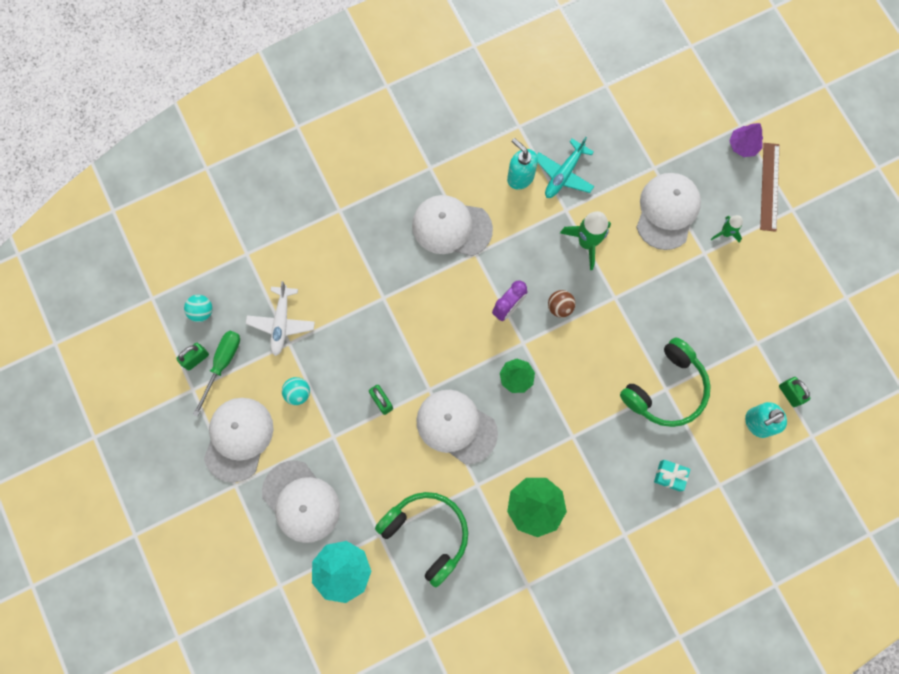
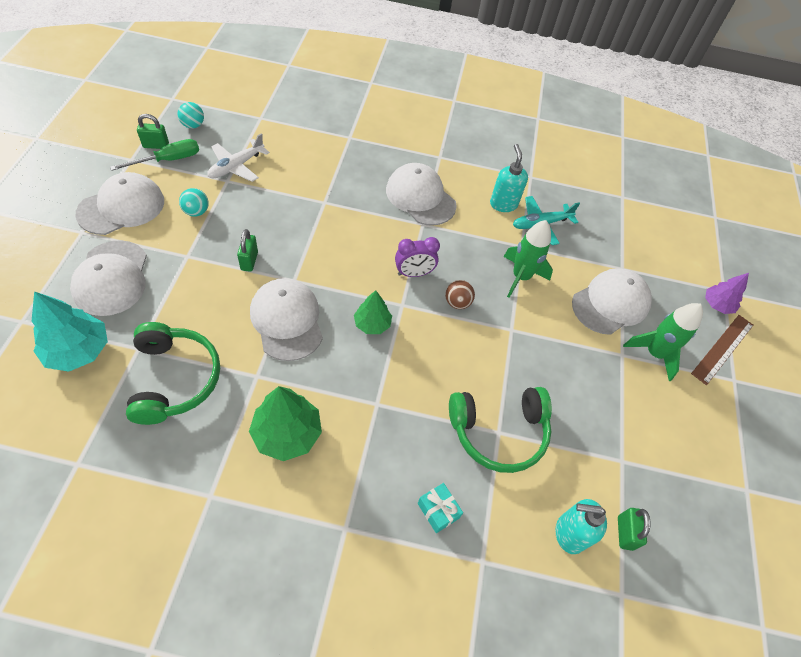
camera: 30 degrees right, 20 degrees down
(725, 233) = (654, 353): green rocket -> green rocket, size x1.73

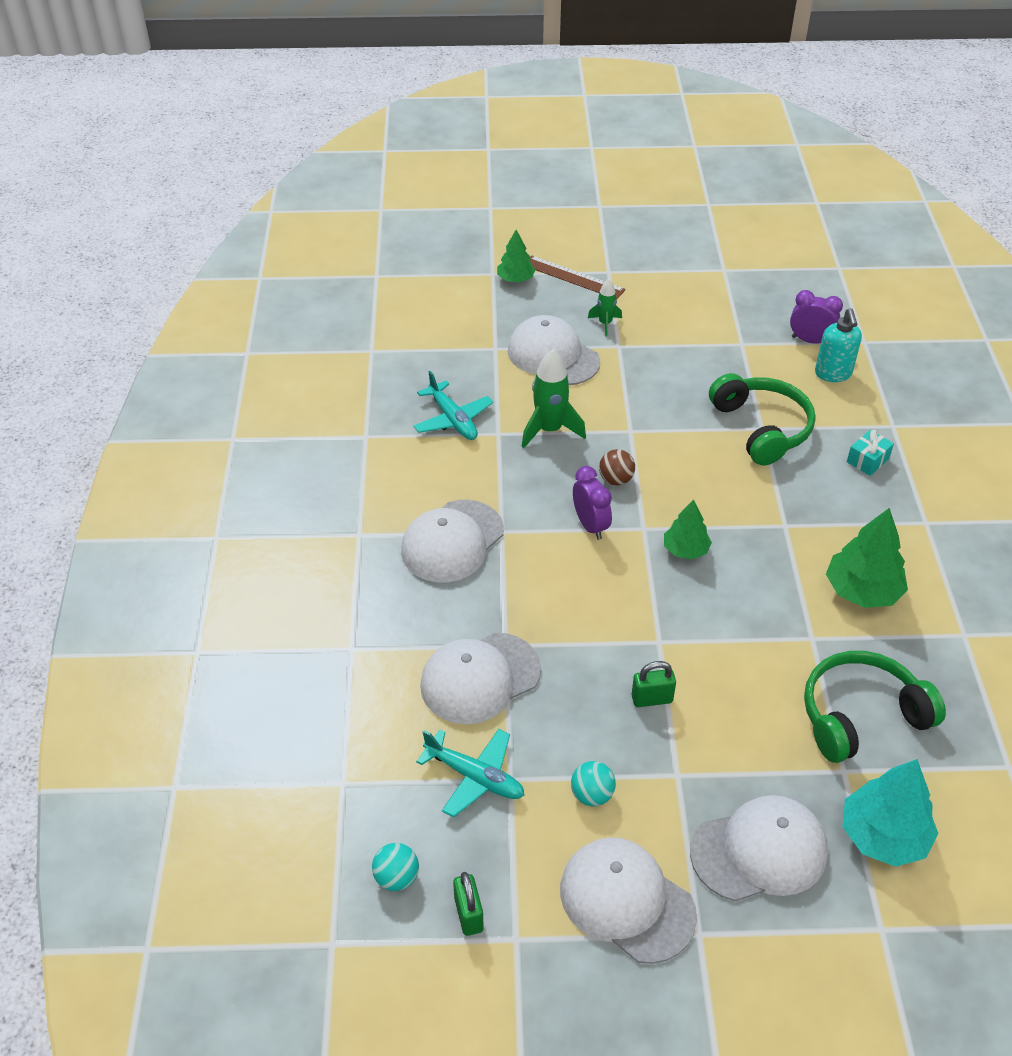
camera: 95 degrees left, 10 degrees down
(168, 160) = (497, 880): green screwdriver -> none
(236, 166) = (475, 777): white plane -> turquoise plane
(287, 320) = (723, 631): white cap -> white cap (480, 678)
(503, 204) = (431, 457): turquoise soap dispenser -> none
(625, 533) = (810, 341): green padlock -> purple clock
(654, 353) = (605, 324): green rocket -> green rocket, size x0.58
(717, 305) = (515, 279): purple tree -> green tree

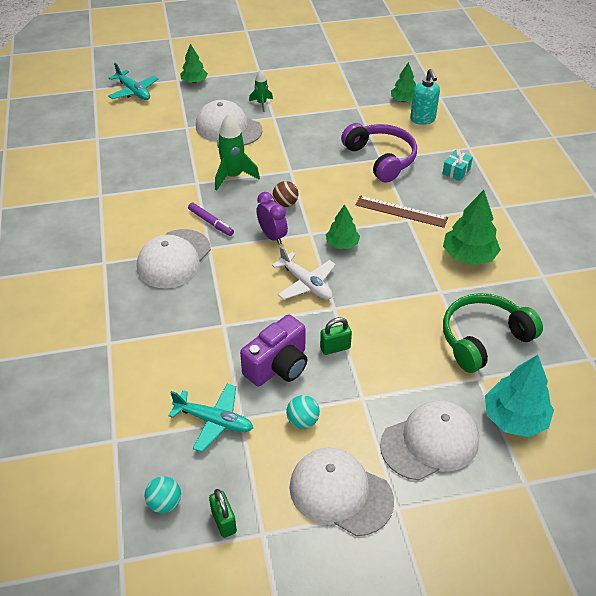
camera: 10 degrees left, 0 degrees up
(453, 420) = (163, 177): turquoise plane -> turquoise plane (134, 92)
(480, 678) = (208, 350): white cap -> none
(509, 495) = (211, 222): none -> purple marker
(570, 713) = (278, 366): none -> purple camera
(573, 277) = (234, 76): brown ruler -> brown ruler (401, 211)
(626, 601) = (306, 284): none -> white plane
(762, 428) = (381, 159): green headphones -> purple headphones
(810, 341) = (403, 100): purple clock -> green tree

